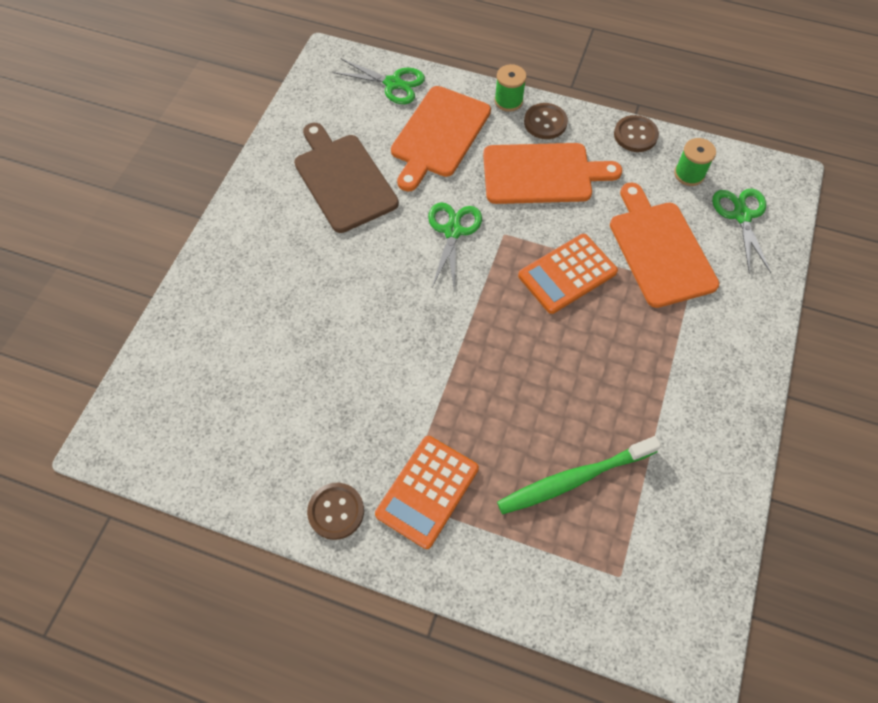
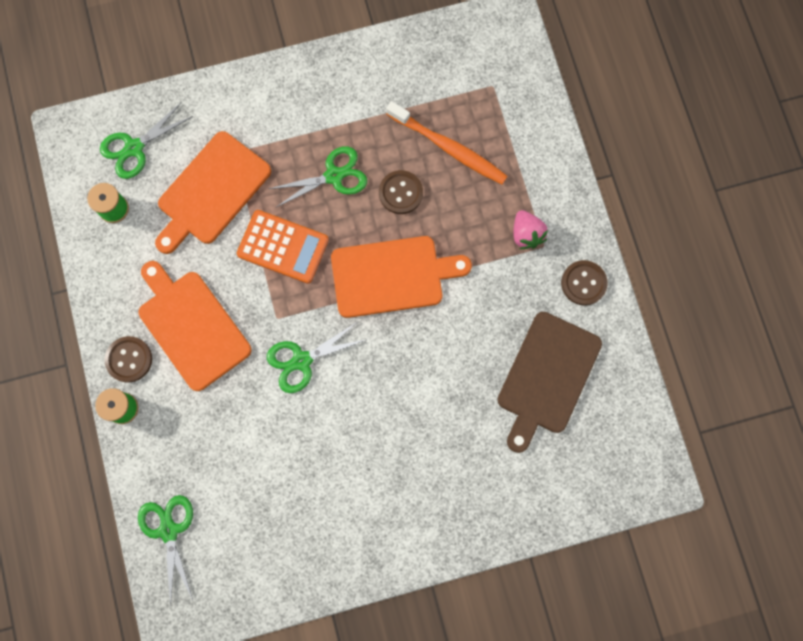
camera: 125 degrees left, 15 degrees up
(343, 179) = (311, 491): brown cutting board -> brown cutting board (547, 377)
(427, 491) = (526, 234): orange calculator -> pink strawberry
(439, 135) = (205, 443): orange cutting board -> orange cutting board (392, 276)
(573, 479) = (449, 148): green toothbrush -> orange toothbrush
(611, 354) = (334, 176): none -> green scissors
(635, 135) = (95, 275): brown button -> brown button (400, 193)

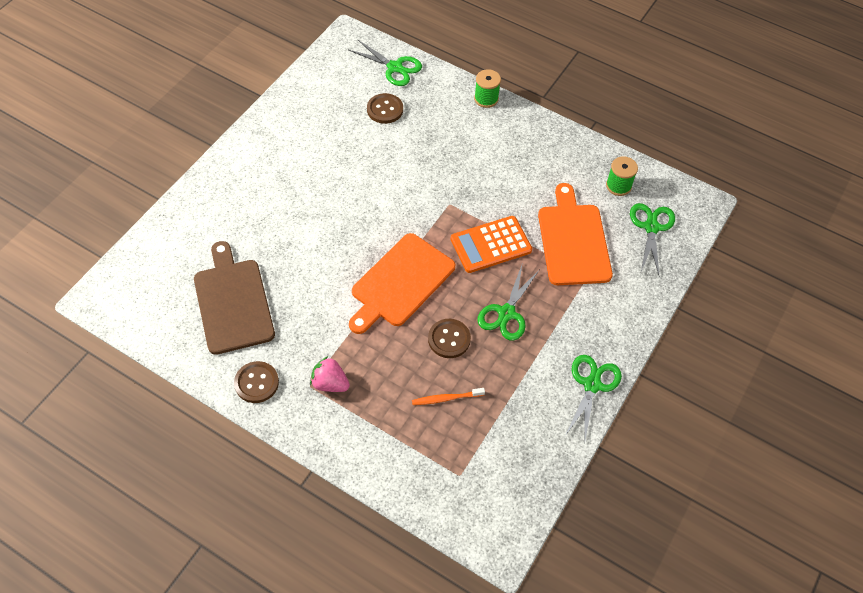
camera: 135 degrees right, 20 degrees down
(129, 359) = (511, 122): brown button -> brown button (385, 109)
(191, 326) = (495, 162): orange cutting board -> none
(302, 360) = (408, 194): green scissors -> green scissors (592, 385)
(449, 148) = (446, 398): orange toothbrush -> orange toothbrush, size x0.53

